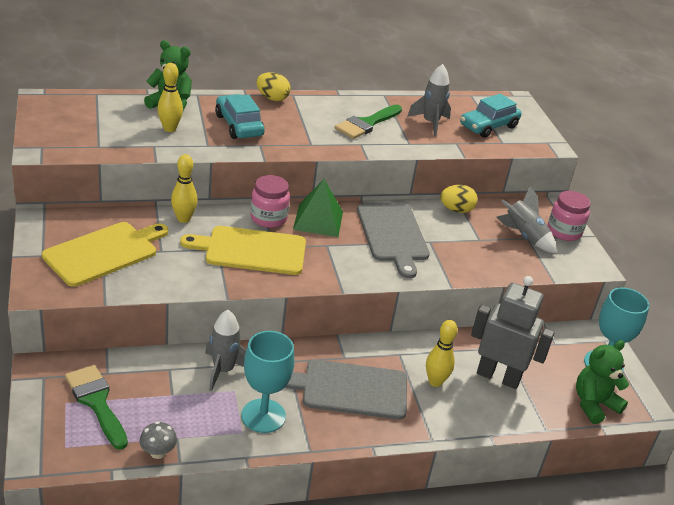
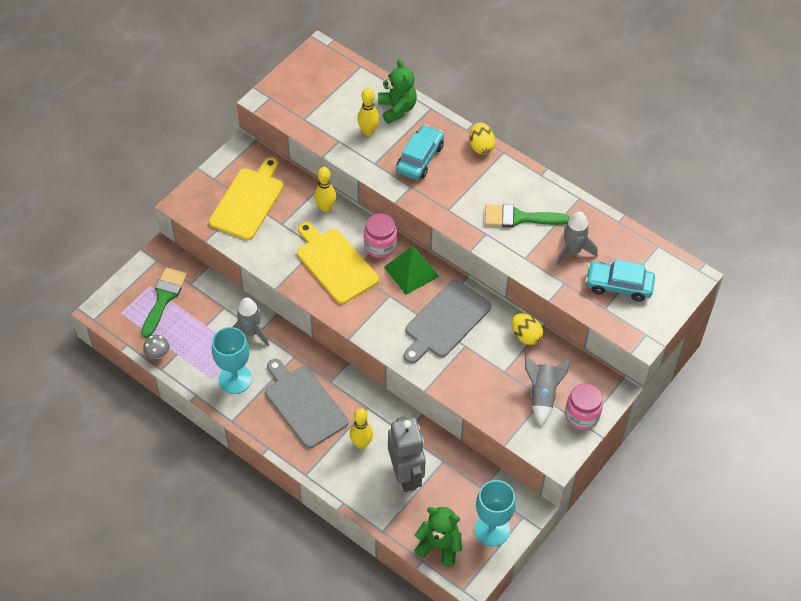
camera: 55 degrees right, 20 degrees up
(104, 252) = (248, 201): yellow cutting board -> yellow cutting board turned 75 degrees counterclockwise

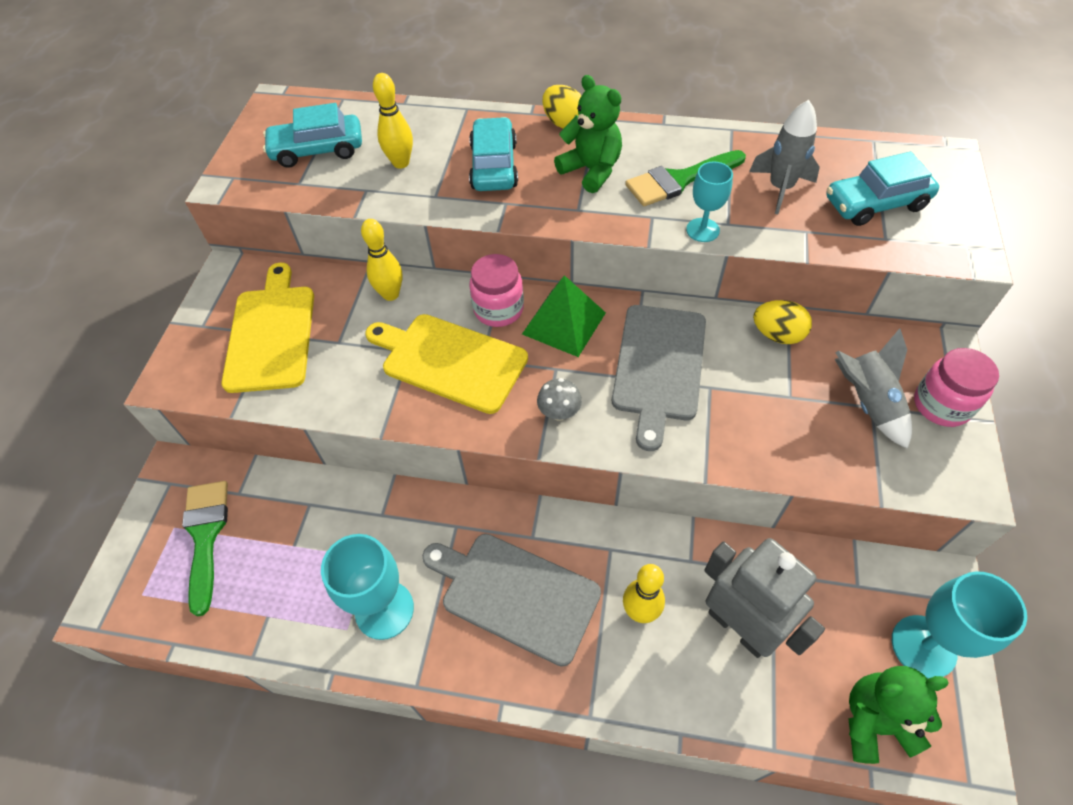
camera: 25 degrees left, 0 degrees up
(158, 354) = (235, 634): grey mushroom -> grey mushroom (559, 412)
(250, 332) = (370, 522): grey rocket -> none
(326, 100) = (317, 150): none -> turquoise car
(397, 109) = (423, 124): green teddy bear -> green teddy bear (591, 170)
(507, 255) = (702, 230): none -> turquoise goblet

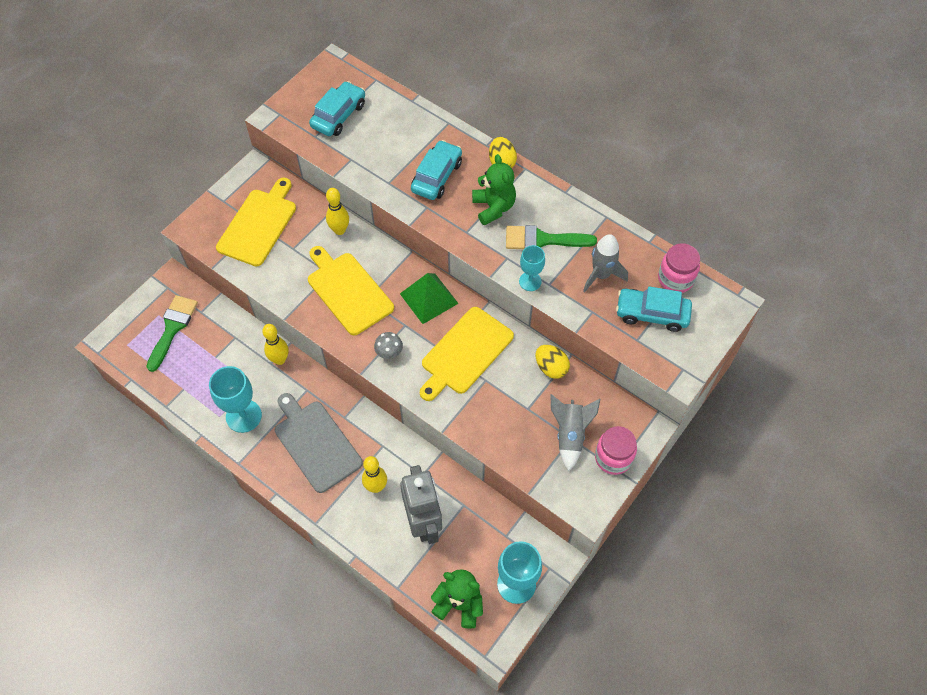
camera: 25 degrees right, 5 degrees up
(317, 150) = (338, 115): turquoise car -> turquoise car turned 105 degrees clockwise
(401, 163) = (382, 148): yellow bowling pin -> yellow bowling pin (280, 359)
(498, 309) = (396, 271): pink jar -> pink jar (675, 279)
(659, 366) = (465, 353): grey cutting board -> yellow cutting board

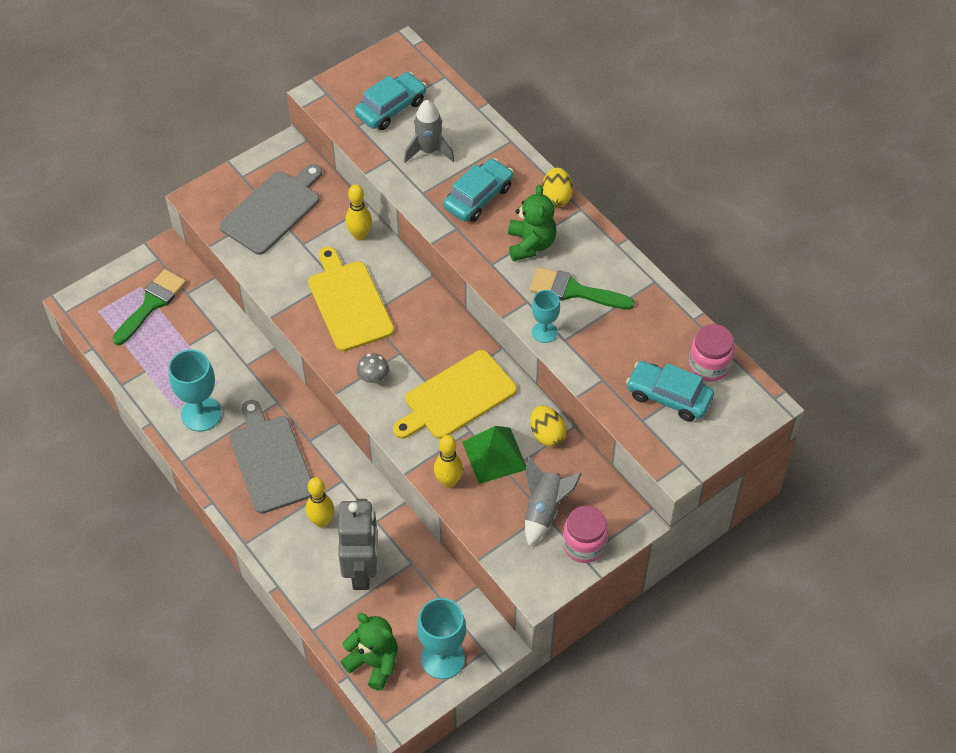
camera: 15 degrees right, 5 degrees down
(258, 224) = (273, 210): yellow cutting board -> grey cutting board
(280, 359) = (257, 363): yellow bowling pin -> yellow bowling pin (448, 481)
(429, 298) = (435, 330): green pyramid -> green pyramid (494, 455)
(601, 275) = (626, 343): grey rocket -> grey rocket (429, 150)

